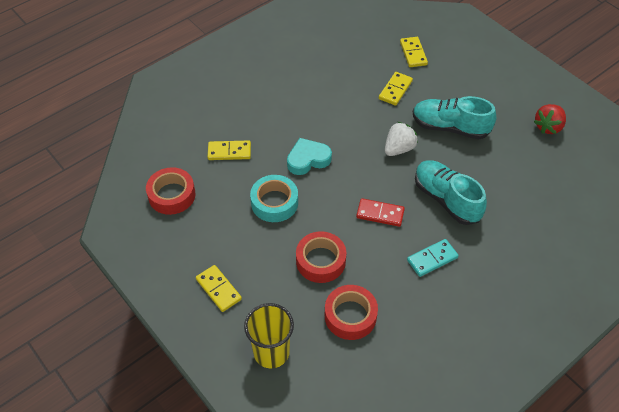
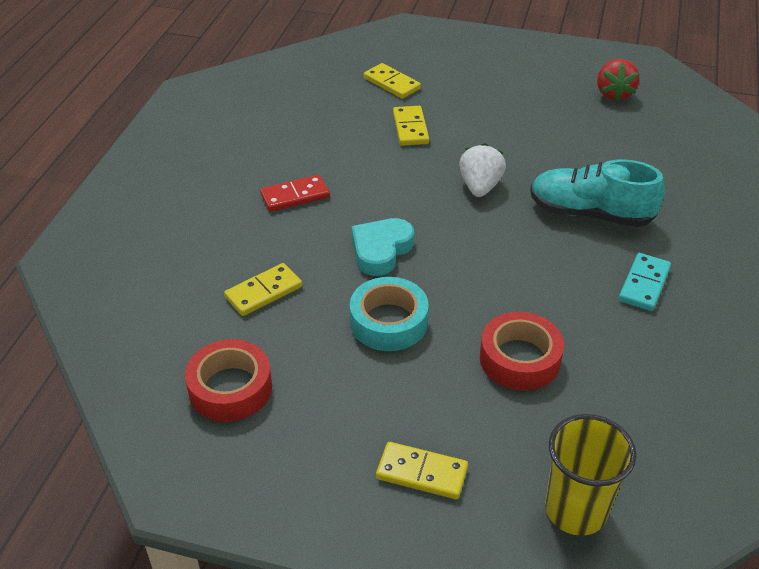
camera: 35 degrees left, 10 degrees down
(350, 316) = (623, 402): red tape -> none
(380, 214) = (533, 266): red domino -> red domino (295, 196)
(450, 127) = (513, 139): turquoise shoe -> none

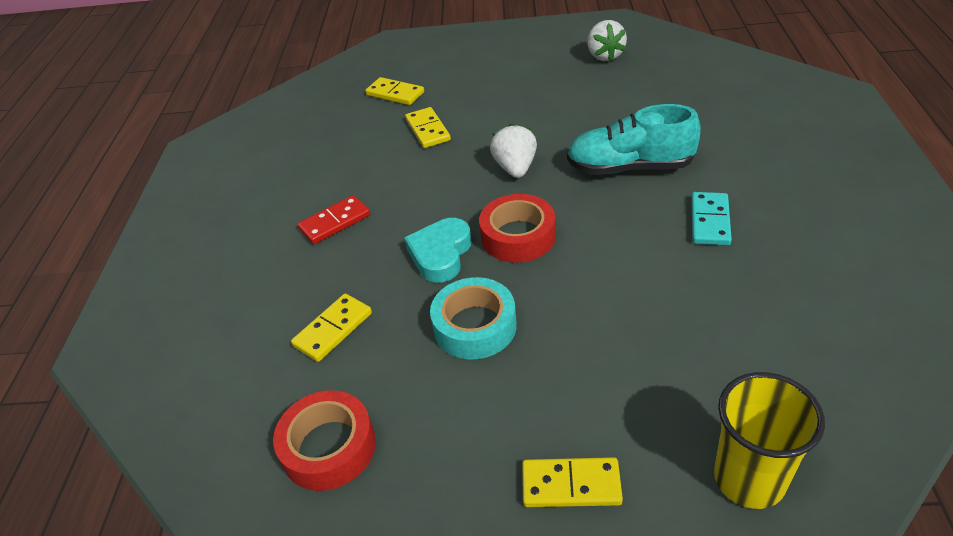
camera: 10 degrees left, 0 degrees up
(519, 359) = (622, 328): red tape -> red tape (518, 236)
(614, 94) = (604, 56): red strawberry -> white strawberry

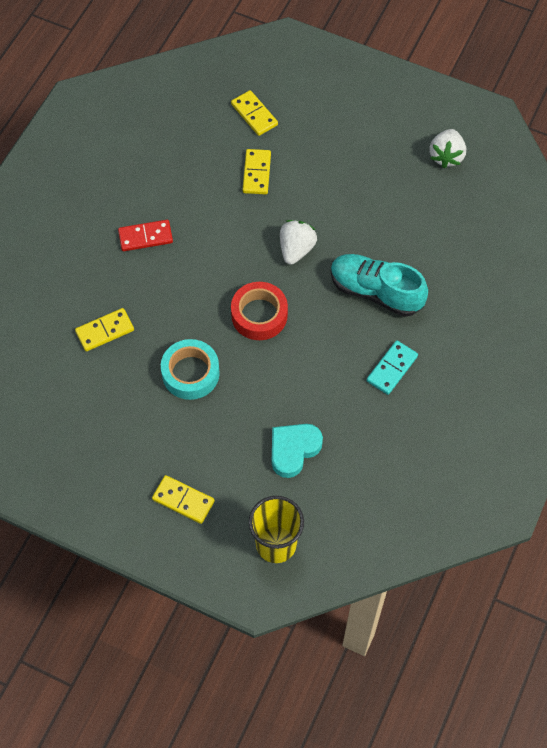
camera: 20 degrees right, 20 degrees up
(329, 447) = (68, 413): red tape -> none
(440, 254) = (200, 304): turquoise heart -> turquoise heart (293, 450)

